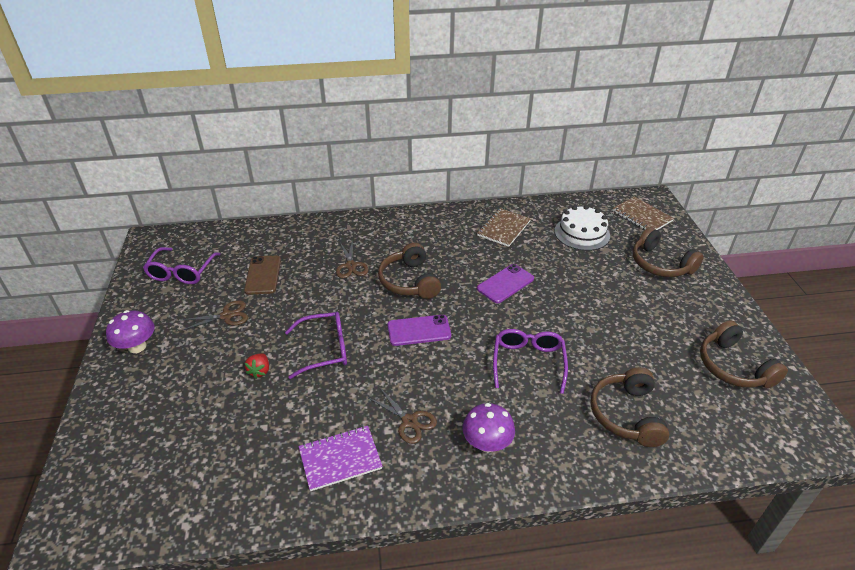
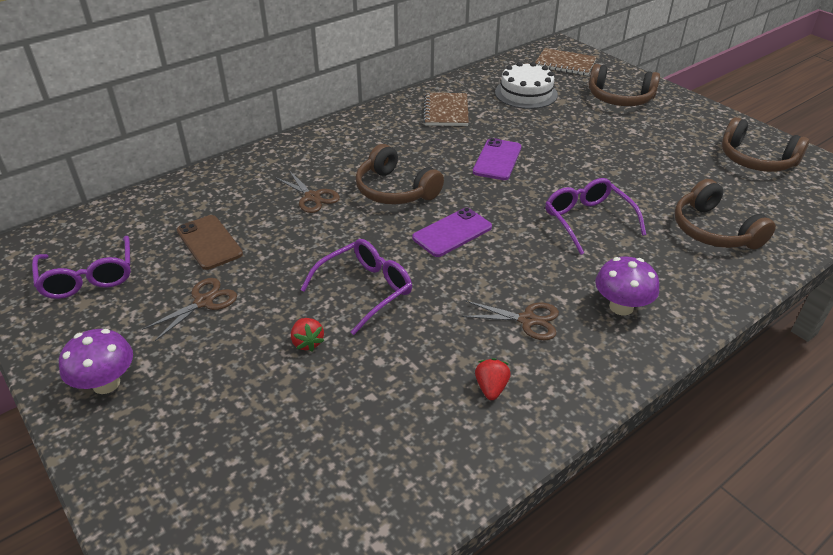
camera: 30 degrees left, 0 degrees up
(340, 459) = (491, 388): purple notebook -> red strawberry

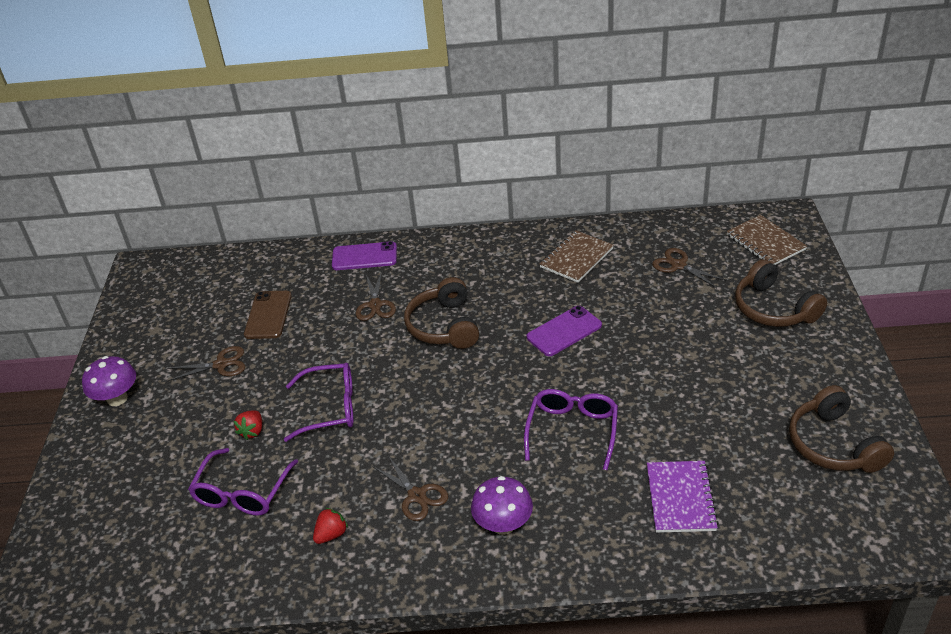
camera: 40 degrees right, 0 degrees up
(88, 277) = (173, 310): purple glasses -> purple glasses (242, 493)
(452, 232) = (446, 388): purple phone -> purple phone (364, 257)
(526, 93) = (678, 265): white cake -> brown scissors
(713, 230) = (680, 498): brown headphones -> purple notebook

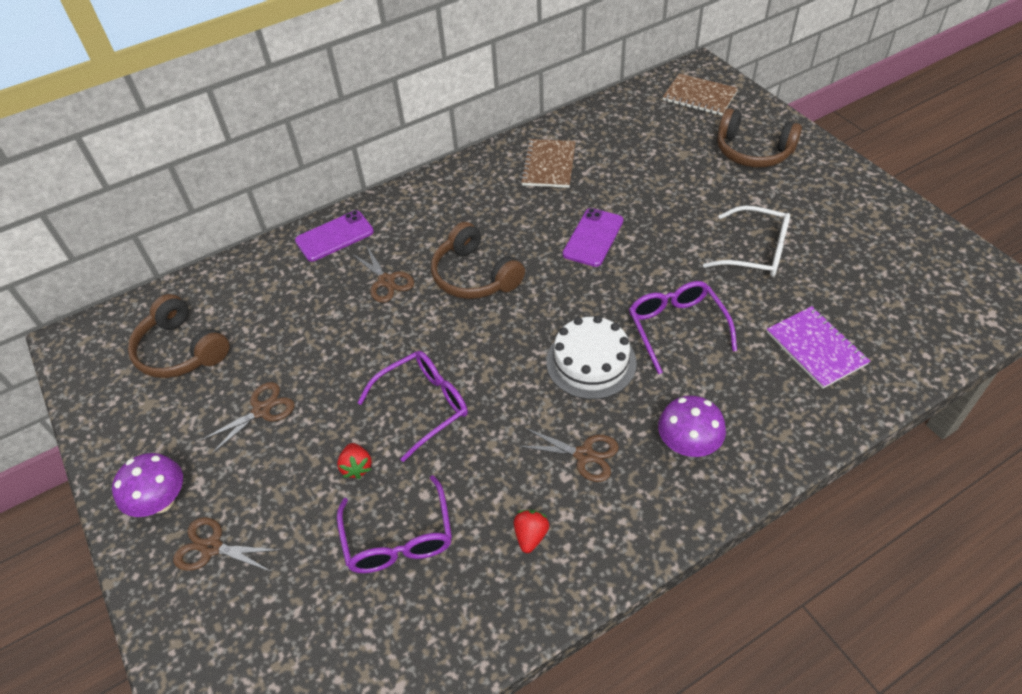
camera: 30 degrees left, 10 degrees up
(268, 315) = (274, 336): brown phone -> none
(480, 429) = (591, 362): none -> white cake
(678, 265) = (644, 141): brown scissors -> brown scissors (211, 547)
(698, 396) = (756, 251): none -> white glasses
(833, 444) = (892, 249): brown headphones -> brown headphones (181, 350)

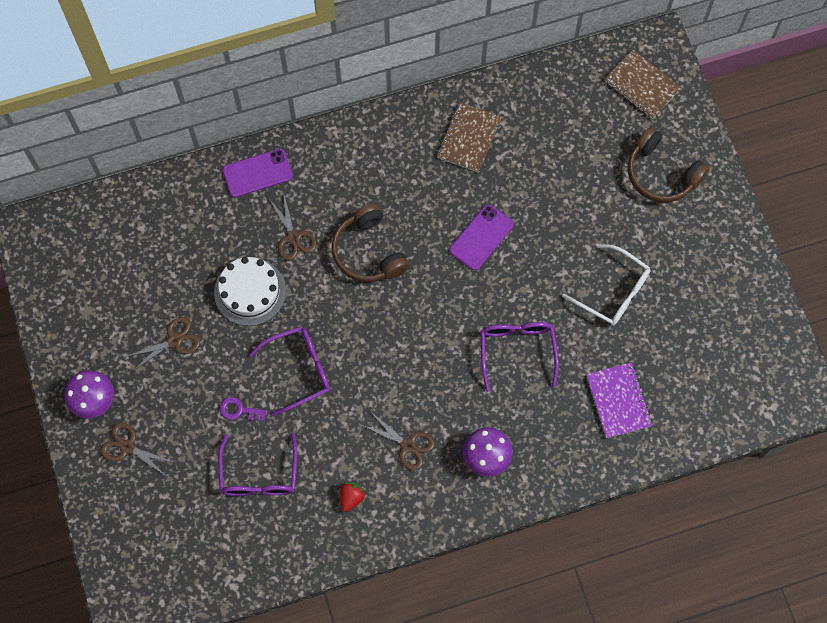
camera: 10 degrees right, 20 degrees up
(181, 350) = (115, 264): brown headphones -> none
(357, 467) = (239, 410): red strawberry -> purple key
(591, 362) = (438, 365): white cake -> white cake (250, 292)

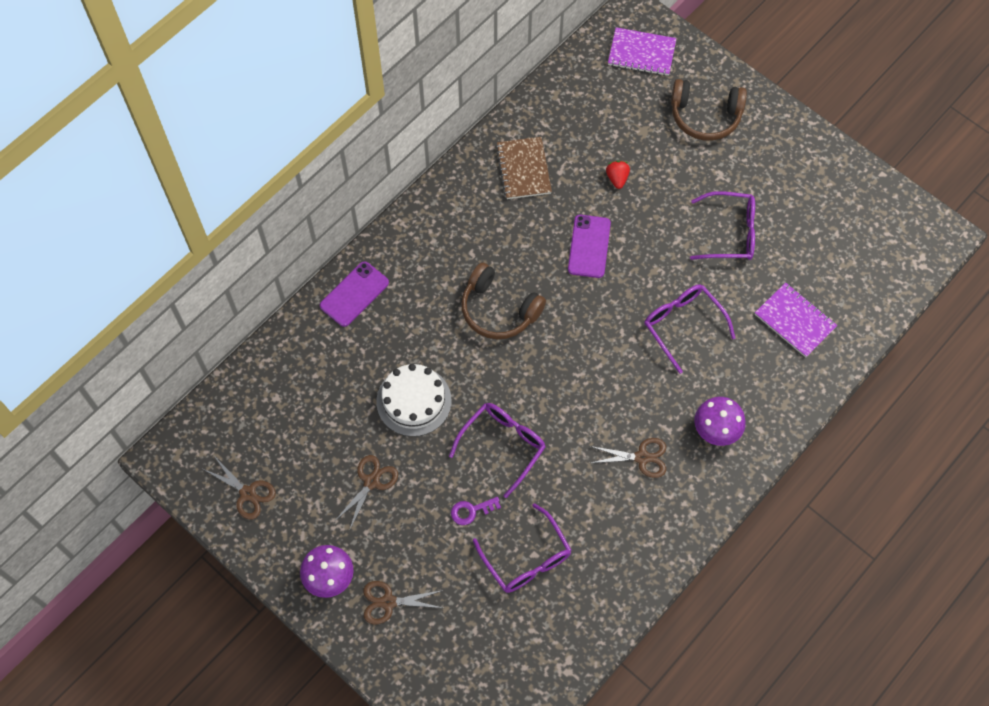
camera: 30 degrees left, 5 degrees down
(293, 237) = (423, 332): brown scissors -> brown scissors (247, 493)
(351, 498) = (622, 531): red strawberry -> red strawberry (617, 178)
(613, 292) = (730, 233): white glasses -> purple glasses
(642, 85) = (641, 53): brown notebook -> purple notebook

